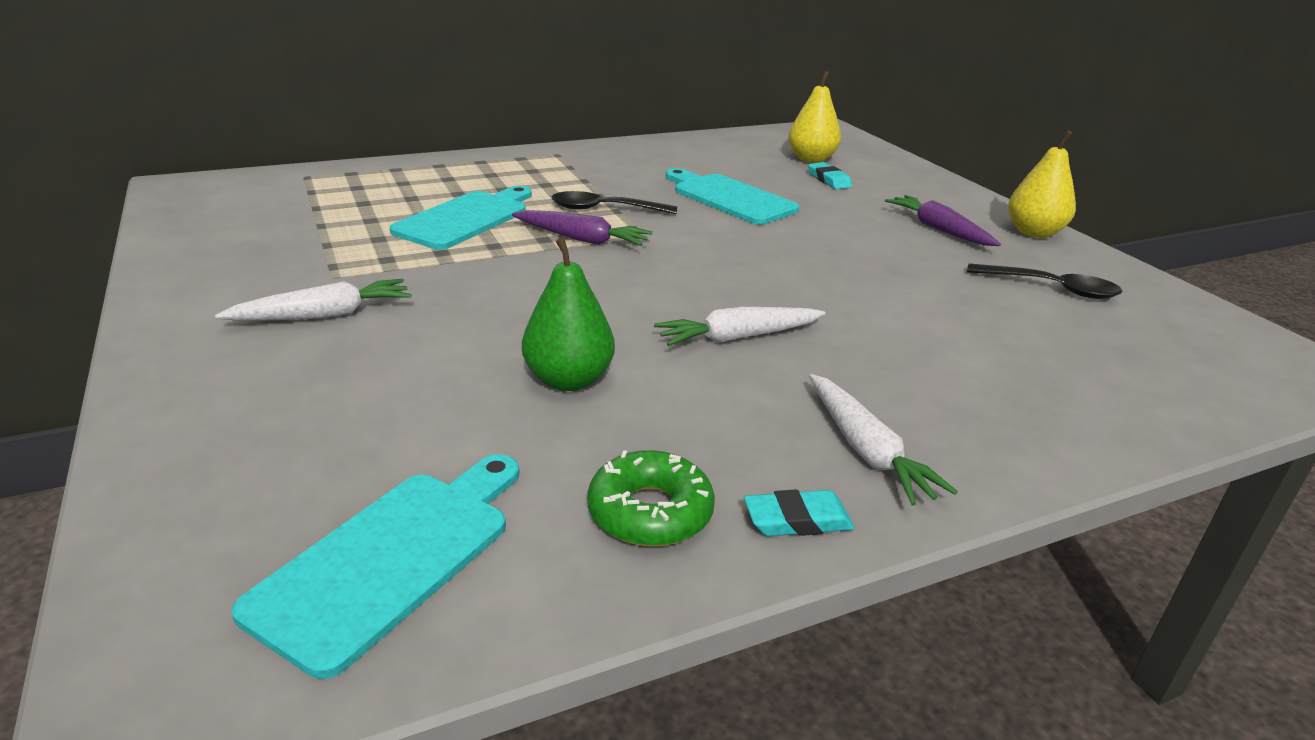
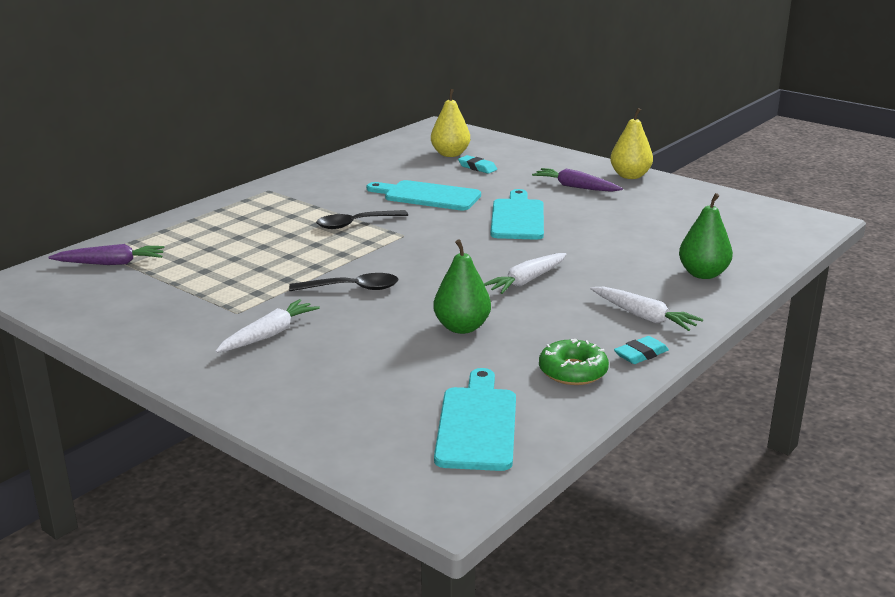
camera: 25 degrees left, 5 degrees down
(465, 219) = (270, 253): turquoise cutting board -> turquoise cutting board (517, 218)
(582, 239) = (366, 247): purple carrot -> purple carrot (111, 263)
(1035, 405) = (703, 274): none -> green pear
(1051, 288) = (665, 209): black spoon -> black spoon (352, 288)

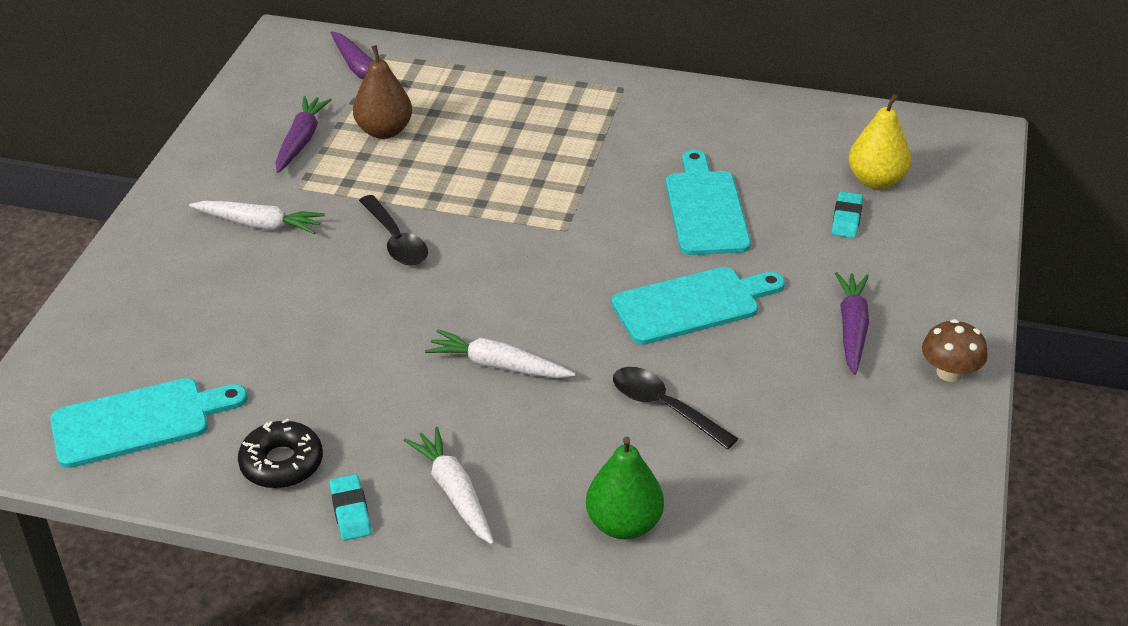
camera: 65 degrees right, 15 degrees up
(175, 301) = (301, 141): none -> purple carrot
(208, 269) = (384, 131): none -> brown pear
(355, 224) = (572, 183): black spoon -> black spoon (664, 407)
(462, 327) = (344, 349): green pear -> none
(572, 371) = (281, 463): green donut -> black donut
(630, 176) = (949, 372): yellow pear -> brown mushroom
(641, 354) = (350, 511): turquoise eraser -> turquoise eraser turned 45 degrees clockwise
(644, 317) = (454, 492): white carrot -> white carrot turned 135 degrees clockwise

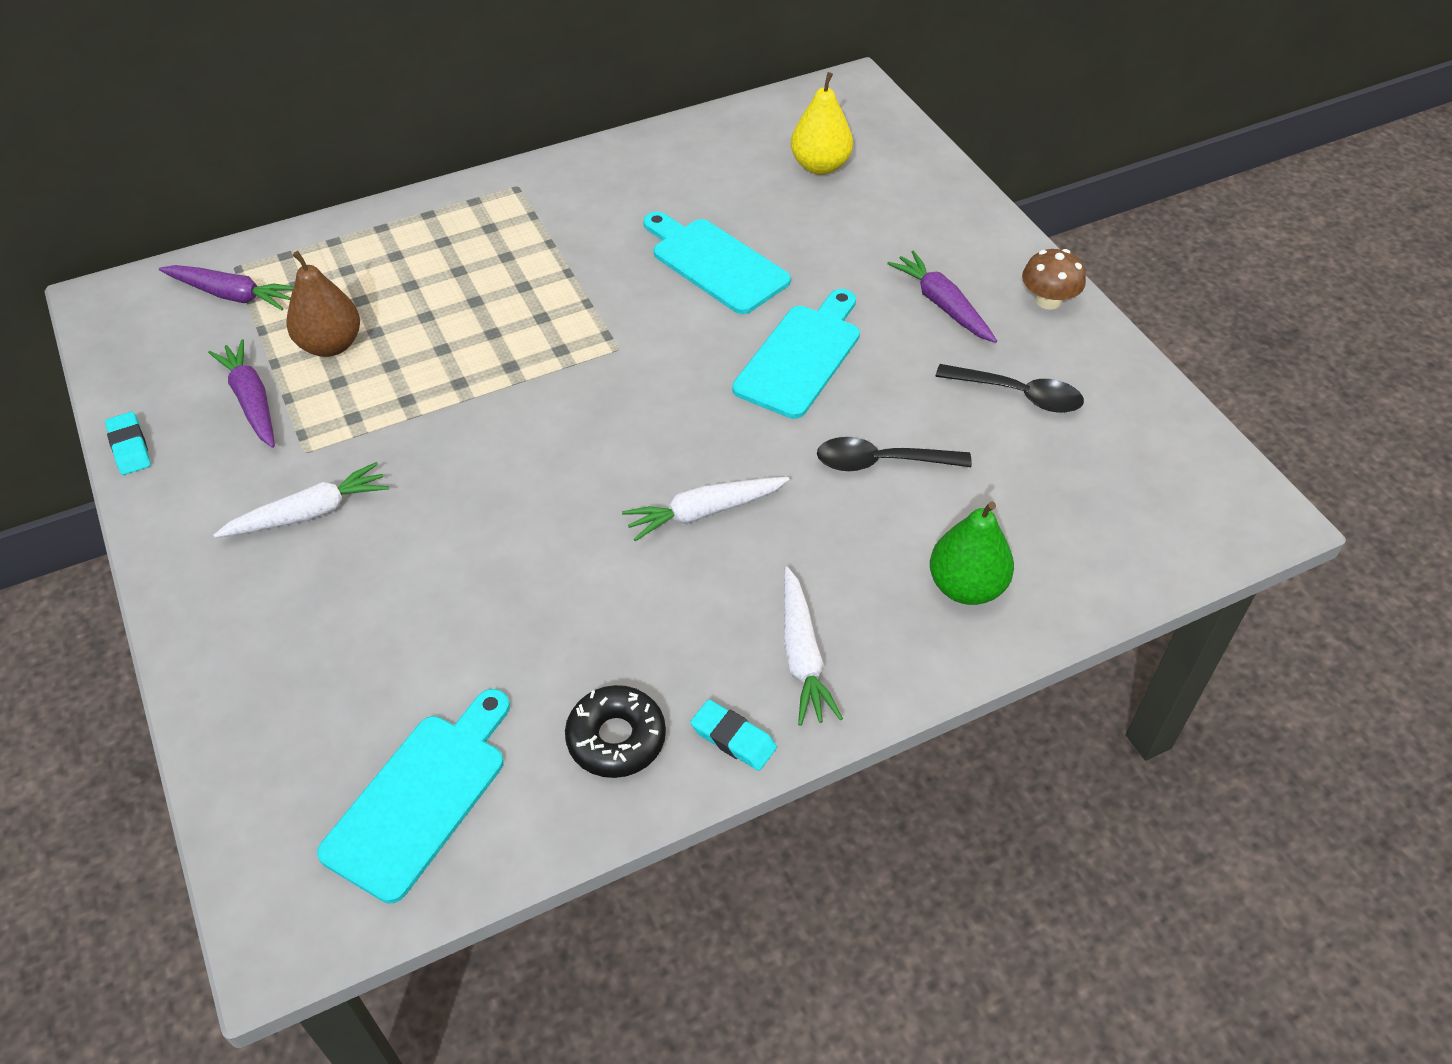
camera: 40 degrees left, 10 degrees up
(396, 240) = (471, 449): black spoon -> black spoon (1018, 395)
(454, 492) = (802, 655): white carrot -> white carrot turned 120 degrees counterclockwise
(846, 219) = (834, 212): turquoise eraser -> turquoise eraser (130, 447)

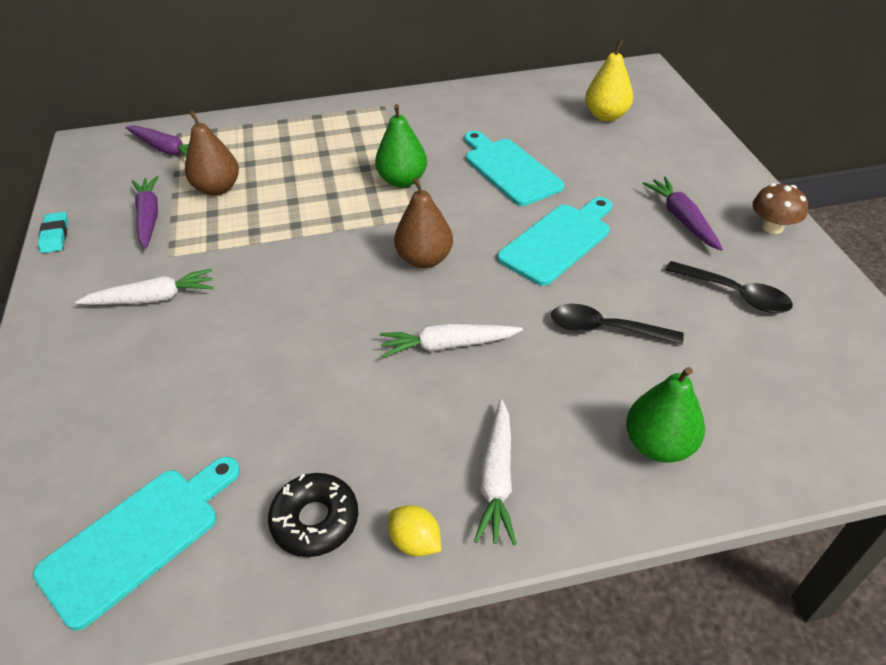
camera: 15 degrees right, 5 degrees down
(580, 298) = (402, 181): none -> green pear
(643, 406) = (424, 259): none -> brown pear
(733, 738) = (415, 541): turquoise eraser -> yellow lemon

